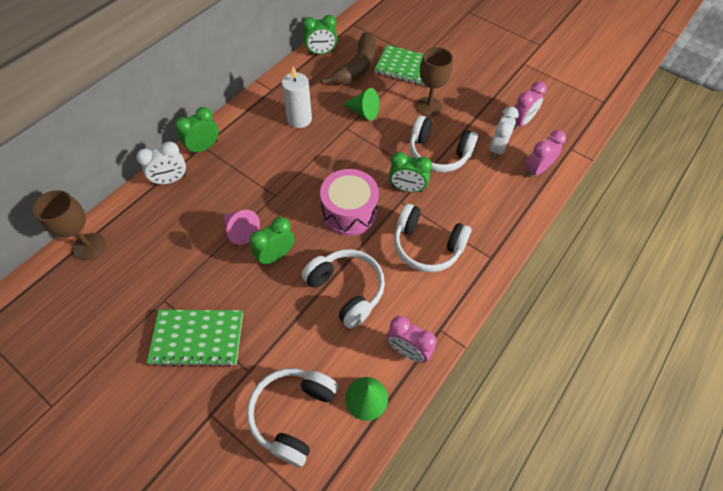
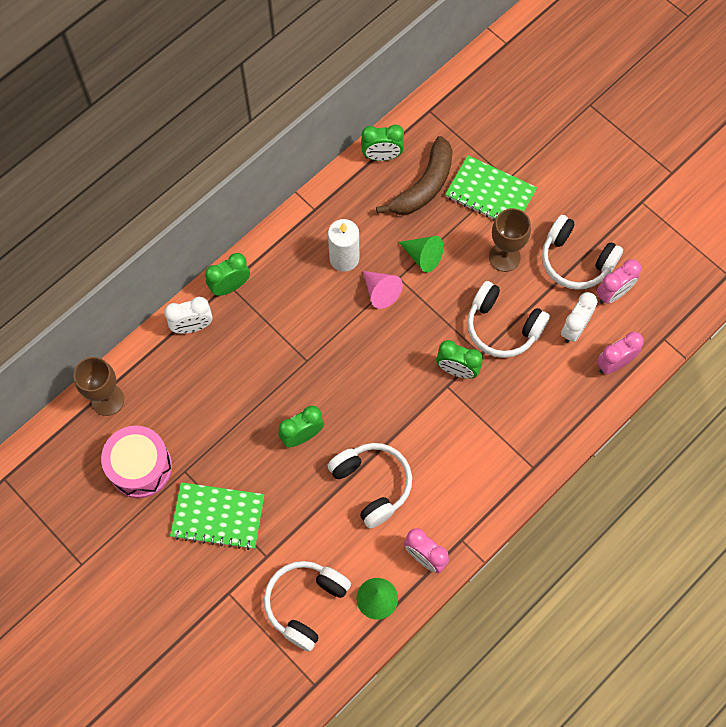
camera: 10 degrees right, 10 degrees up
(241, 231) = (267, 401): pink cone -> pink cone (381, 292)
(349, 212) = (387, 392): pink drum -> pink drum (140, 467)
(427, 246) = (466, 445): white headphones -> white headphones (575, 261)

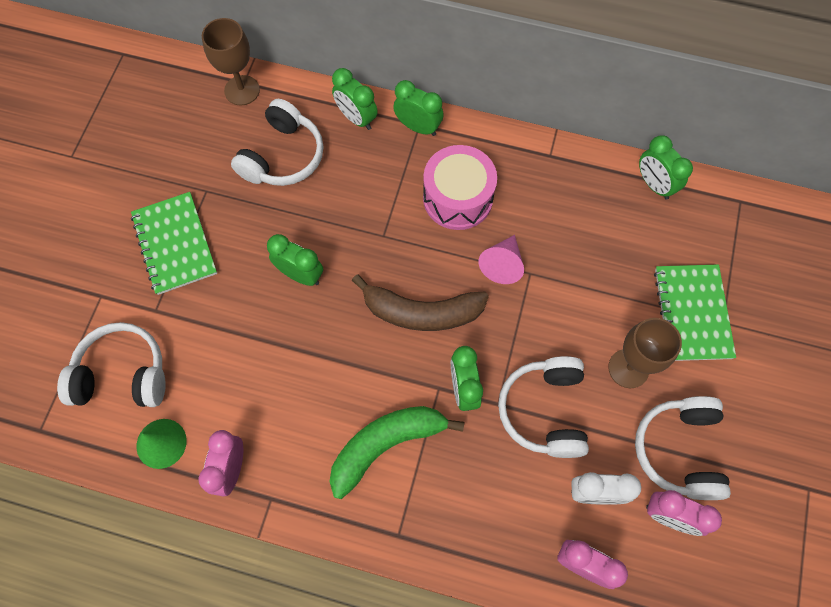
camera: 60 degrees right, 0 degrees up
(140, 467) = (190, 152): pink drum -> pink drum (457, 198)
(192, 326) = (356, 118): white clock -> green clock
(344, 258) = (516, 210): white candle -> none
(372, 484) = (284, 371): white headphones -> white headphones (283, 156)
(423, 256) = (570, 284): green cone -> none
(424, 186) = (651, 242): brown banana -> brown banana (421, 312)
(467, 443) = (386, 445): none -> green banana

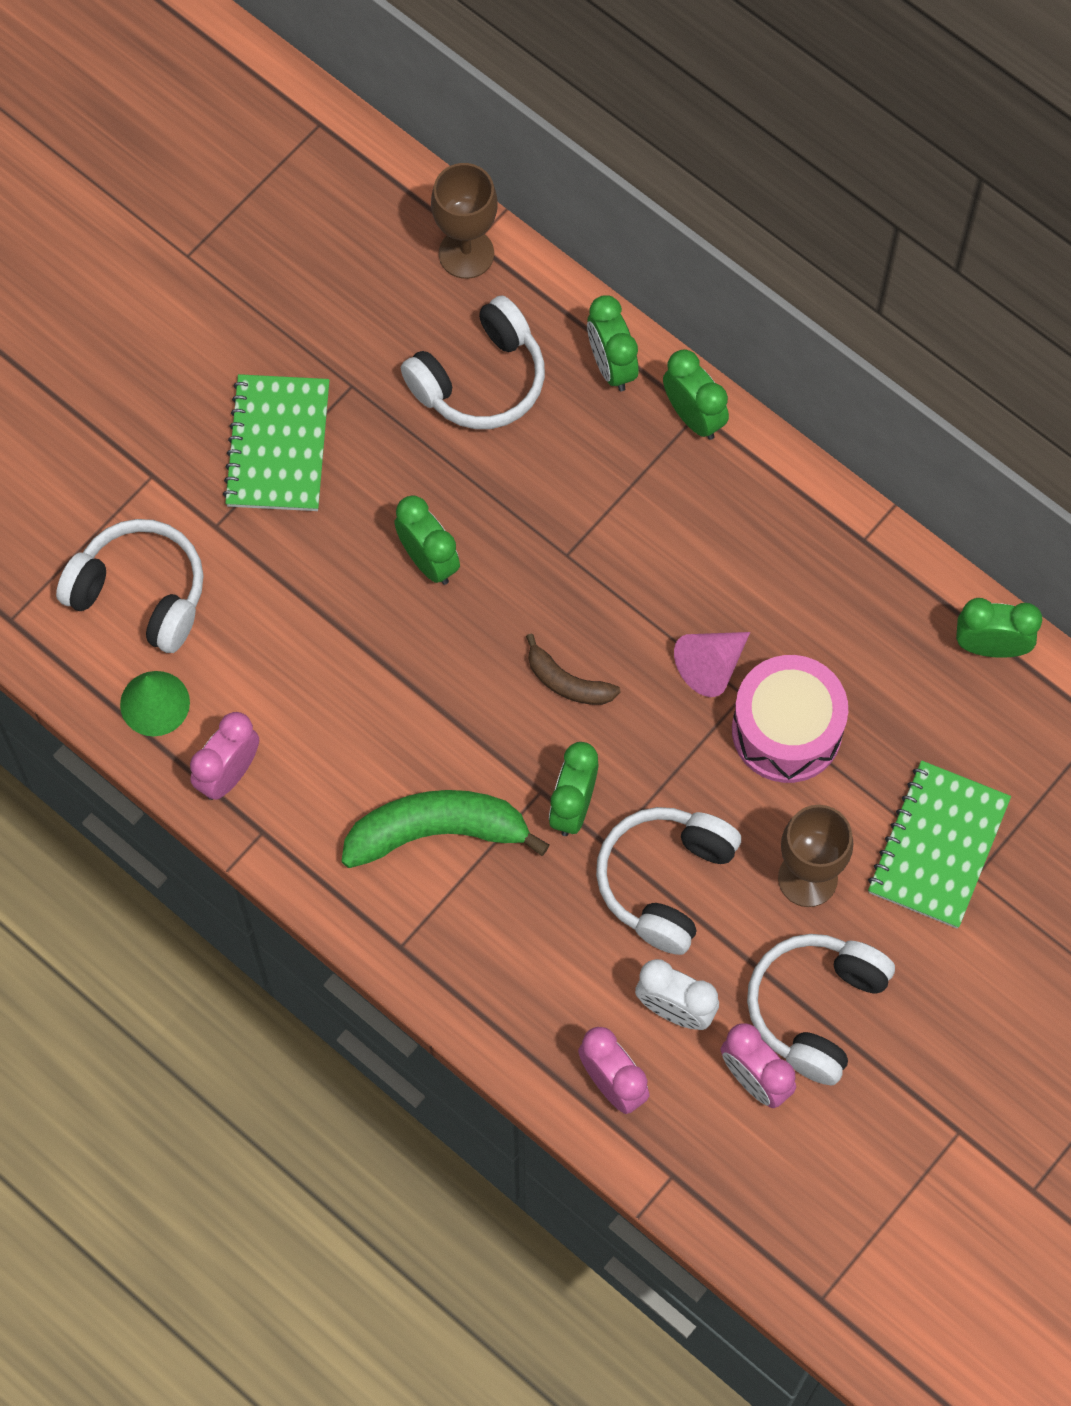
camera: 25 degrees right, 0 degrees up
(421, 312) = (567, 682): brown banana -> brown banana, size x0.55
(457, 198) = (697, 546): pink drum -> pink drum (786, 730)
(654, 184) = (990, 646): green clock -> green clock turned 105 degrees clockwise

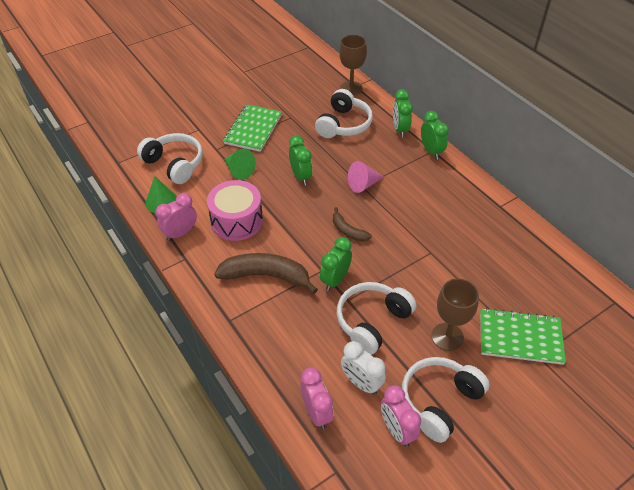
camera: 15 degrees right, 20 degrees down
(289, 577) = (239, 170): none -> green cone
(437, 832) = (266, 276): green banana -> brown banana
(480, 379) = (343, 124): white headphones -> white headphones turned 45 degrees counterclockwise
(711, 666) = (417, 238): pink cone -> pink cone (363, 184)
(786, 730) = (449, 271): pink drum -> pink drum (237, 221)
(938, 846) = (520, 337): green notebook -> green notebook turned 60 degrees clockwise
(990, 646) = (558, 258): green clock -> none

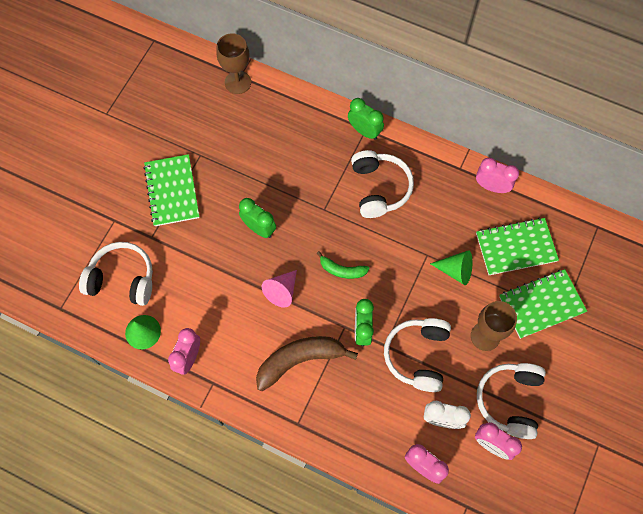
camera: 30 degrees left, 20 degrees up
(237, 221) = (232, 314): pink drum -> none
(239, 170) = (193, 253): green cone -> green cone (456, 270)
(343, 124) = (260, 138): white headphones -> white headphones (379, 188)
(348, 231) = (342, 270): brown banana -> green banana
(363, 184) = (324, 207): pink cone -> pink cone (282, 291)
(400, 130) = (319, 117): green clock -> none
(520, 282) = (516, 247): none -> green notebook
(522, 230) = (491, 186): none -> pink clock

